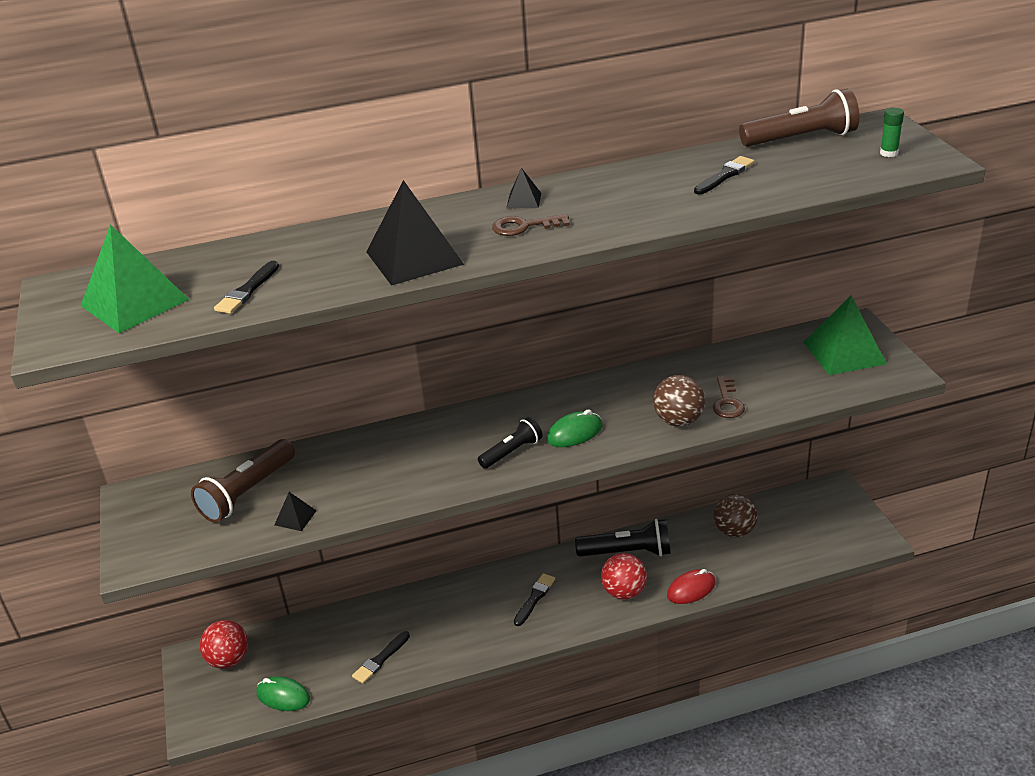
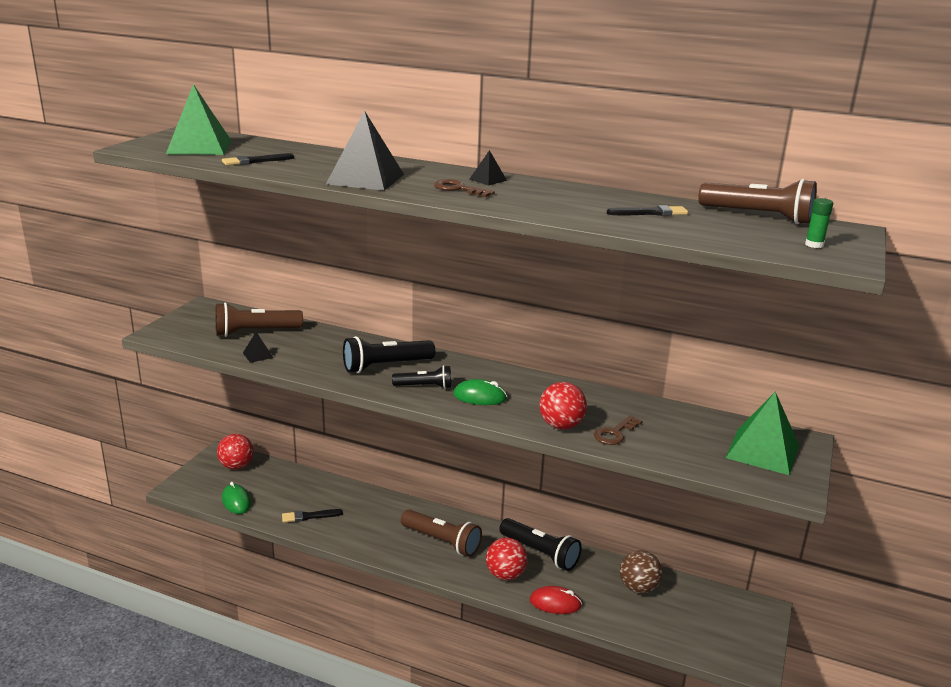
camera: 35 degrees right, 10 degrees down
(443, 452) = (386, 366): none -> black flashlight
(534, 598) = (442, 541): black brush -> brown flashlight
(678, 420) = (561, 425): brown ball -> red ball

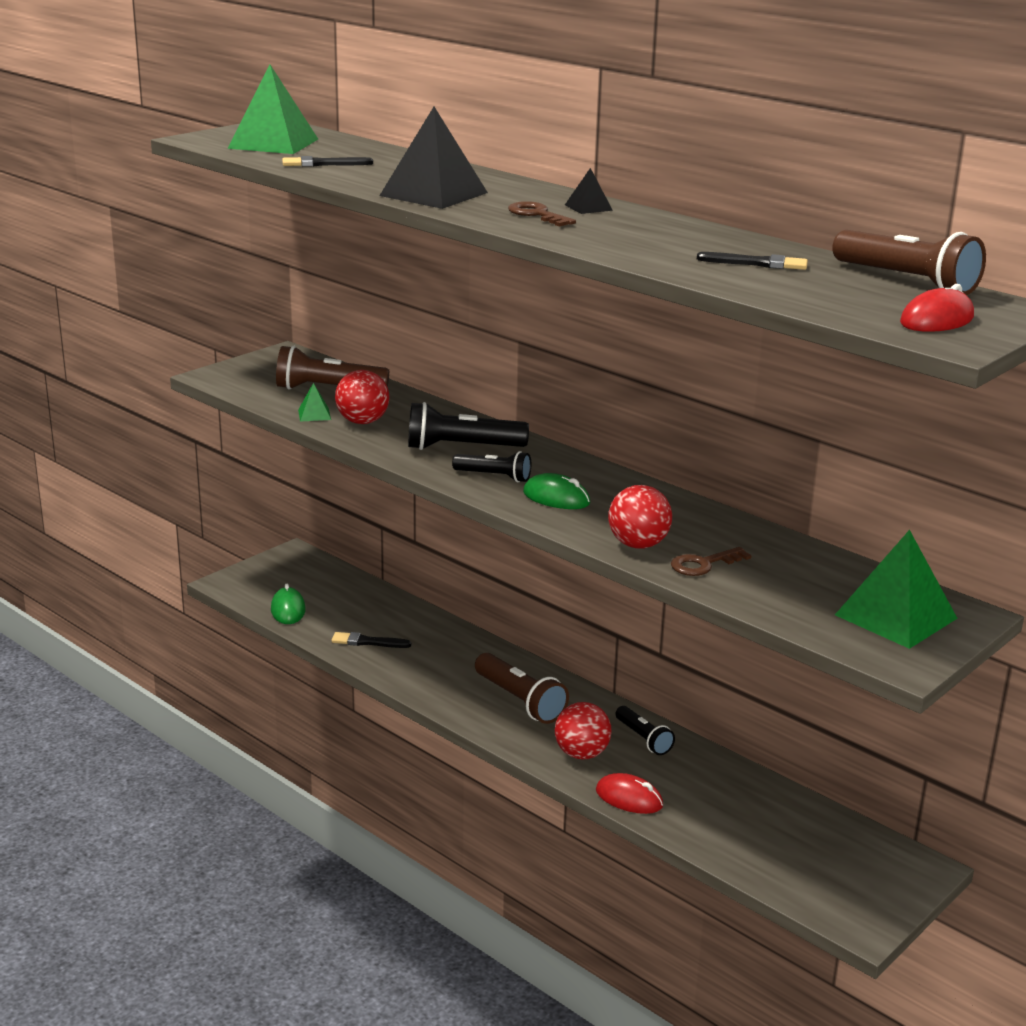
camera: 20 degrees right, 0 degrees up
(236, 466) = (307, 570): red ball -> red ball (362, 421)
(258, 355) = (314, 414): black pyramid -> green pyramid
(540, 553) = (643, 739): black flashlight -> black flashlight, size x0.62
(638, 588) = (755, 805): brown ball -> none
(814, 245) = (937, 320): green glue stick -> red mouse

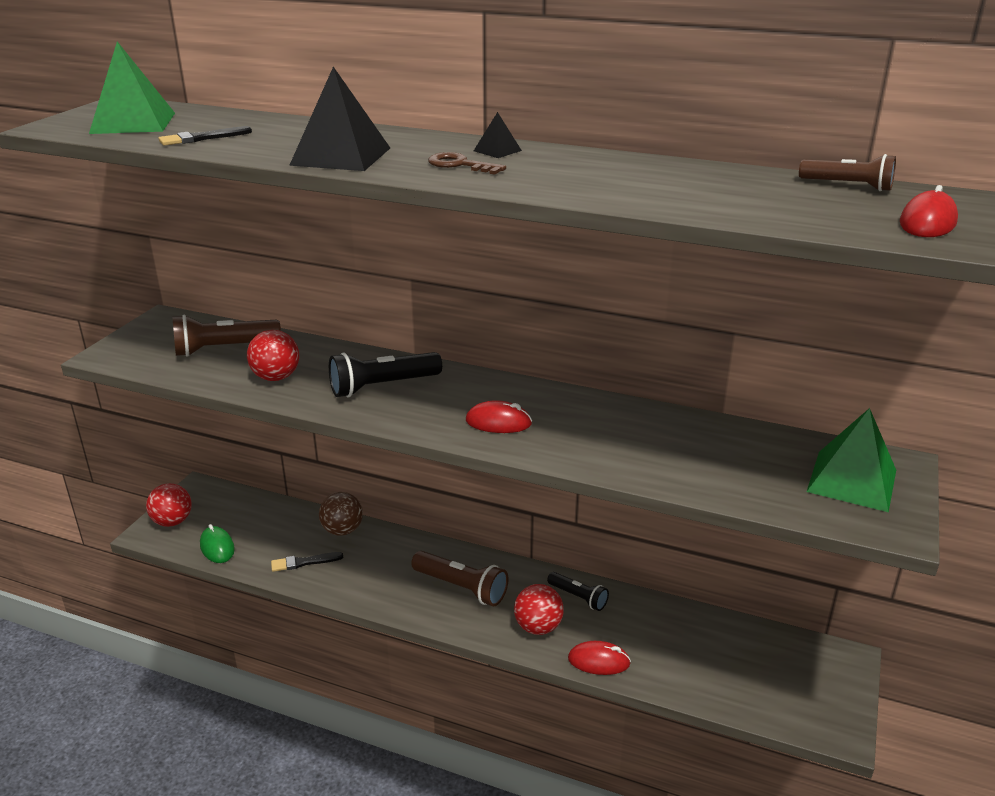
camera: 20 degrees left, 5 degrees up
(314, 414) = (226, 378): green pyramid -> none
(423, 623) = (342, 530): none -> brown ball
(494, 476) = (430, 411): black flashlight -> none
(556, 498) = (498, 422): green mouse -> red mouse
(638, 545) = (600, 457): red ball -> red ball (172, 521)
(704, 564) = (667, 464): brown key -> none
(756, 263) = (708, 187): black brush -> none
(906, 281) = (848, 186): brown flashlight -> brown flashlight, size x0.62

